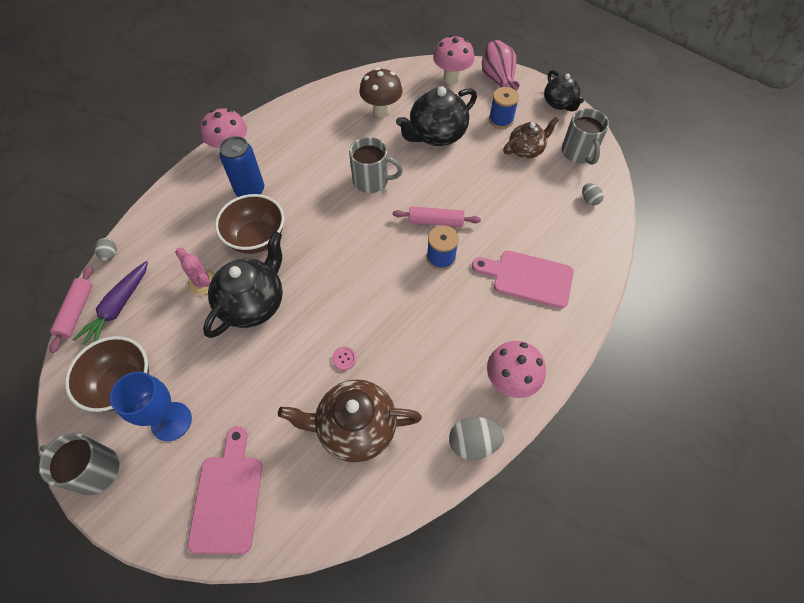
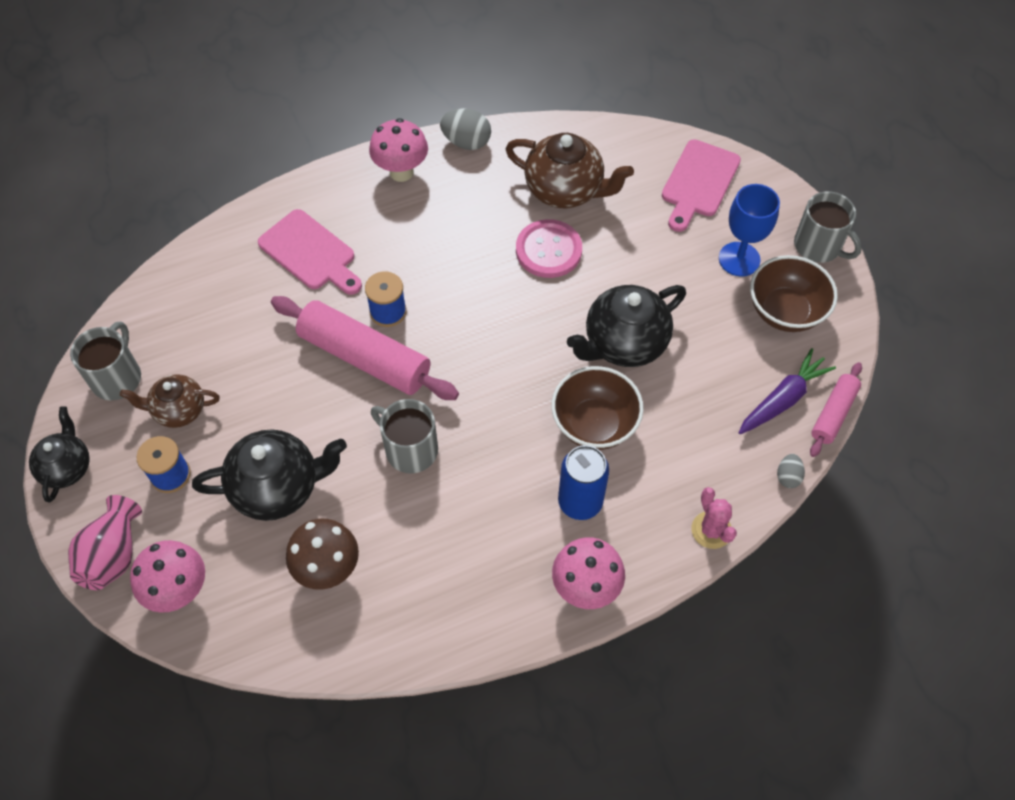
camera: 155 degrees left, 0 degrees up
(202, 282) = (676, 392): pink cactus -> pink cactus (711, 530)
(344, 358) = (548, 250): pink button -> pink button, size x2.48
(436, 221) = (365, 357): pink rolling pin -> pink rolling pin, size x1.87
(589, 200) = (165, 310): grey egg -> none

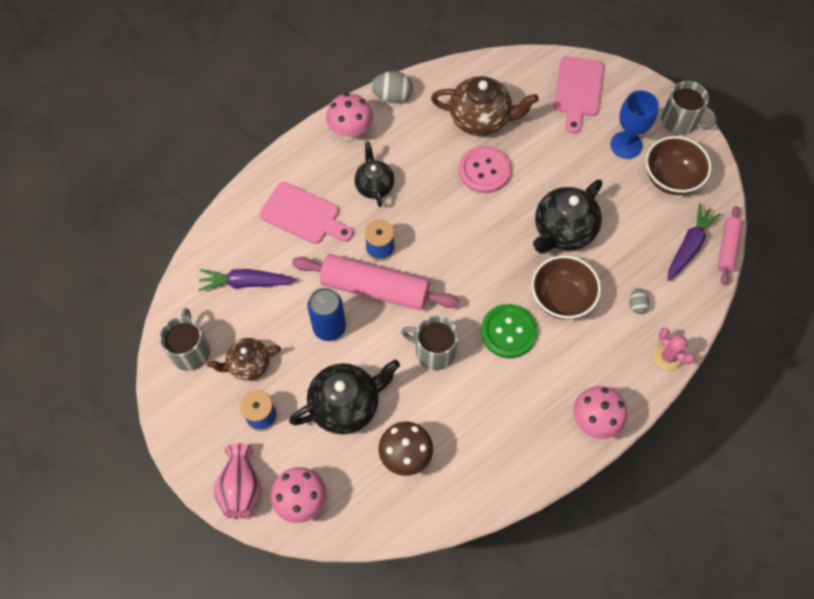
camera: 15 degrees left, 5 degrees up
(67, 467) = (179, 430): black teapot -> black teapot (374, 185)
(213, 315) = (246, 283): none -> purple carrot
(512, 449) = (508, 332): none -> green button
(580, 502) = (570, 359): blue can -> blue can (329, 327)
(788, 476) = (709, 303): grey egg -> grey egg (636, 305)

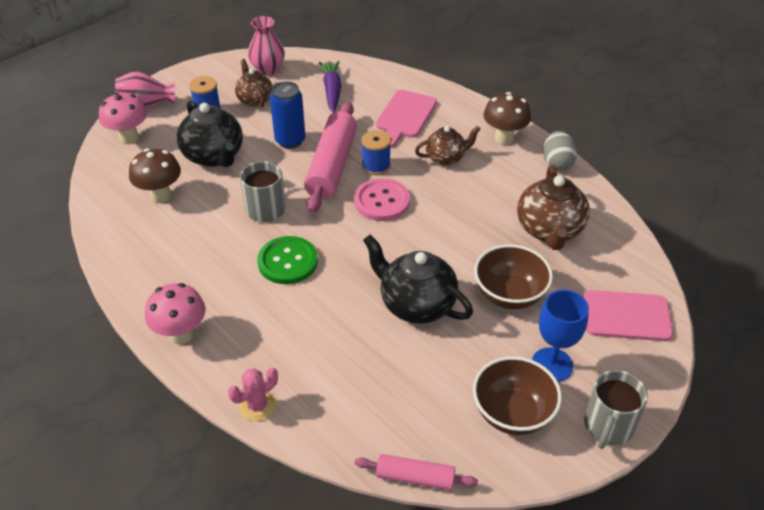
camera: 85 degrees right, 20 degrees down
(190, 350) = (268, 69): grey mug -> pink vase
(351, 132) = (504, 138): pink mushroom -> brown mushroom
(374, 185) = (446, 157): black teapot -> brown teapot
(484, 170) = (482, 235): pink button -> pink button (382, 201)
(561, 298) = (329, 304): brown bowl -> brown bowl (509, 295)
(636, 305) = (324, 374): grey egg -> none
(689, 246) = (413, 432): purple carrot -> none

